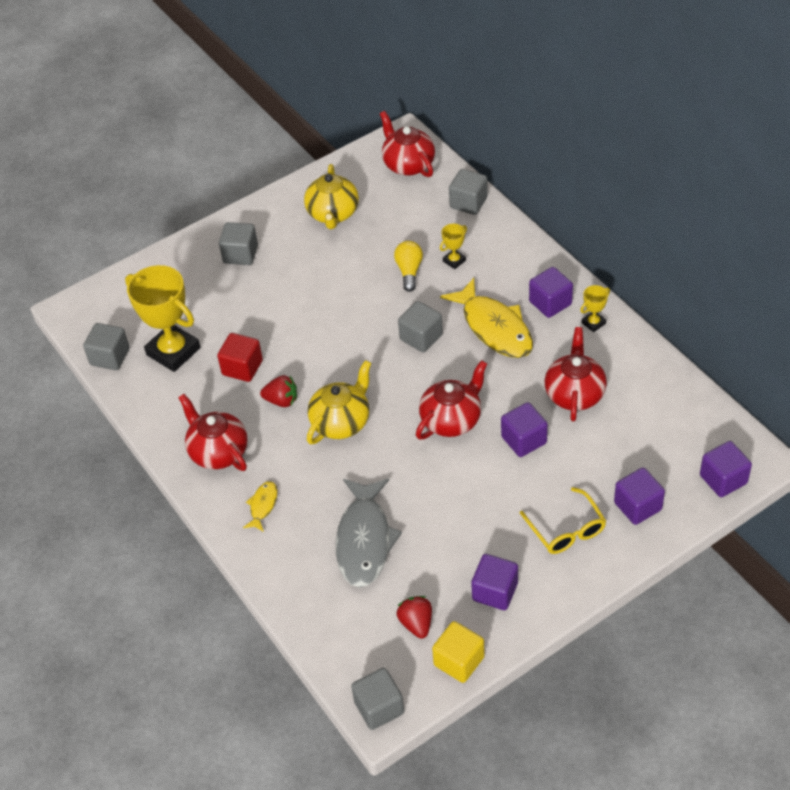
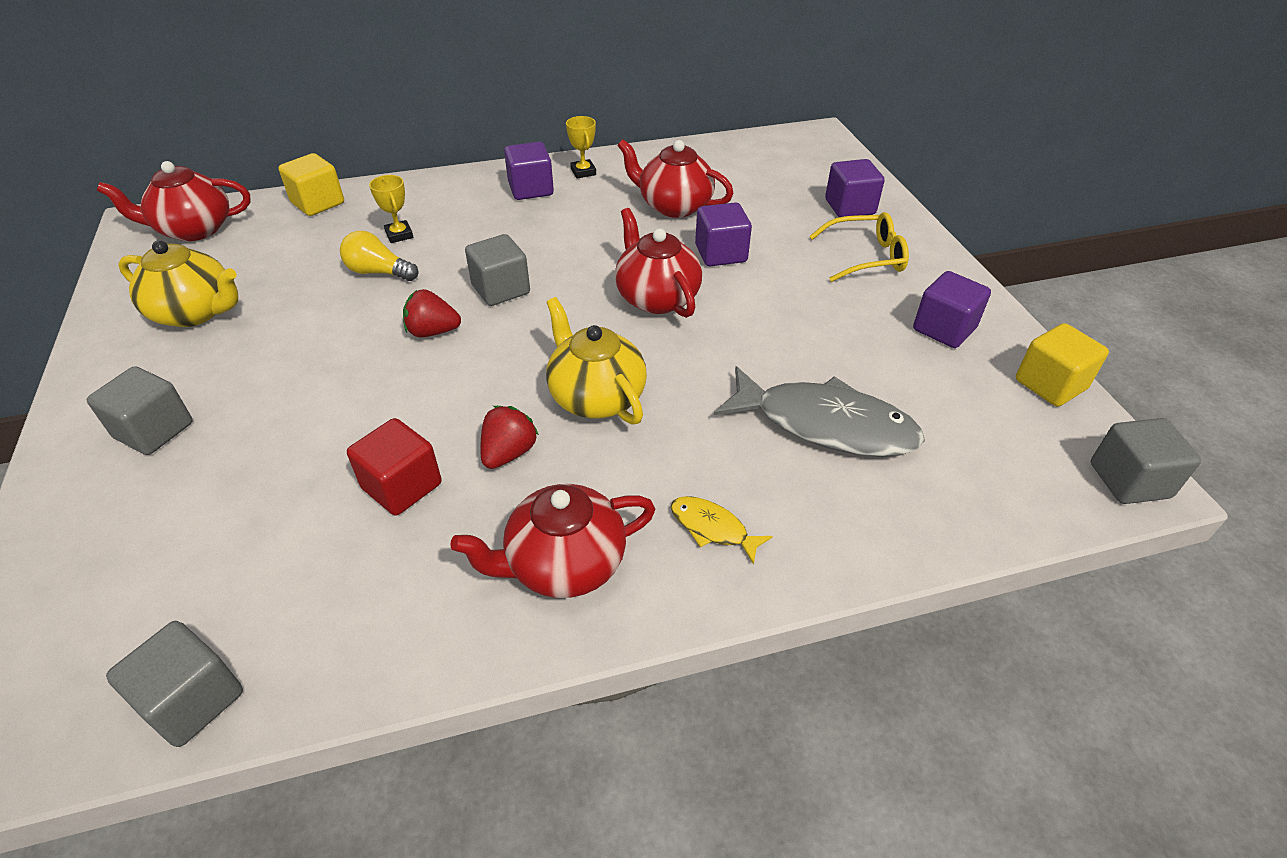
camera: 75 degrees left, 5 degrees down
(173, 351) = (279, 579): yellow trophy -> none
(416, 623) = (984, 408): red strawberry -> red strawberry (432, 332)
(468, 203) = (318, 203): grey cube -> yellow cube
(494, 327) = (534, 232): yellow fish -> none
(723, 479) = (835, 156): purple cube -> none

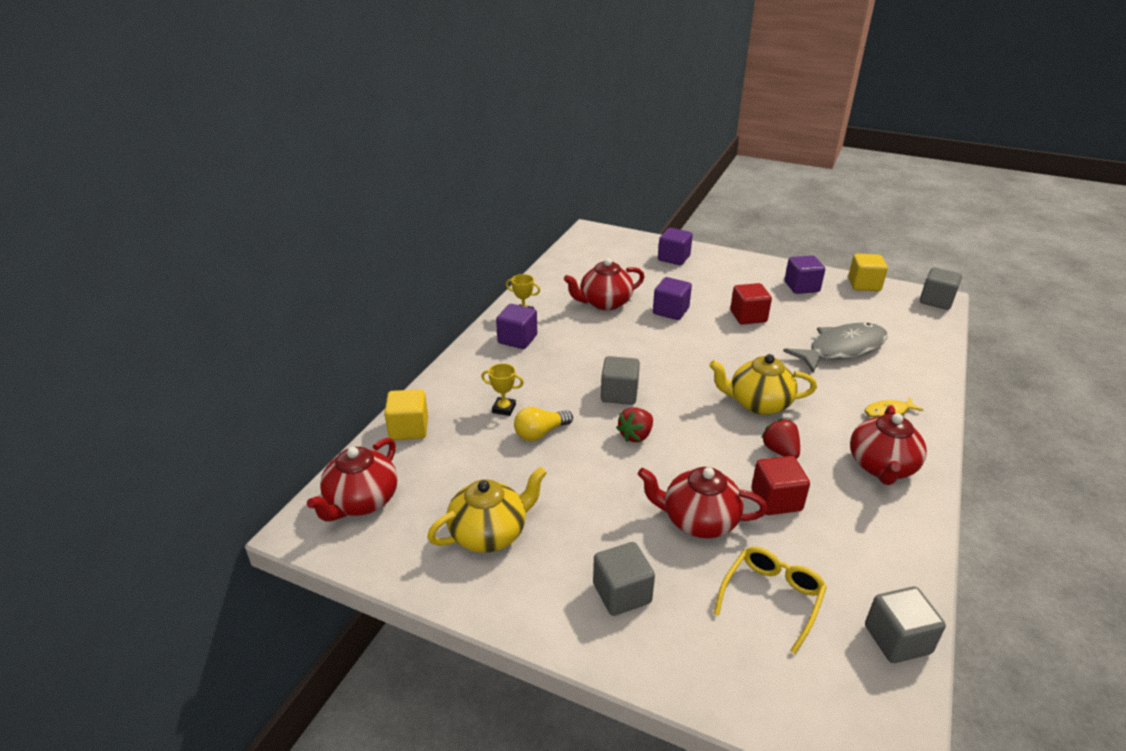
camera: 50 degrees left, 10 degrees down
(656, 297) = (689, 347): red teapot -> red teapot (698, 520)
(793, 313) = (748, 316): none -> red cube
(867, 257) = (723, 276): yellow glasses -> yellow glasses (772, 597)

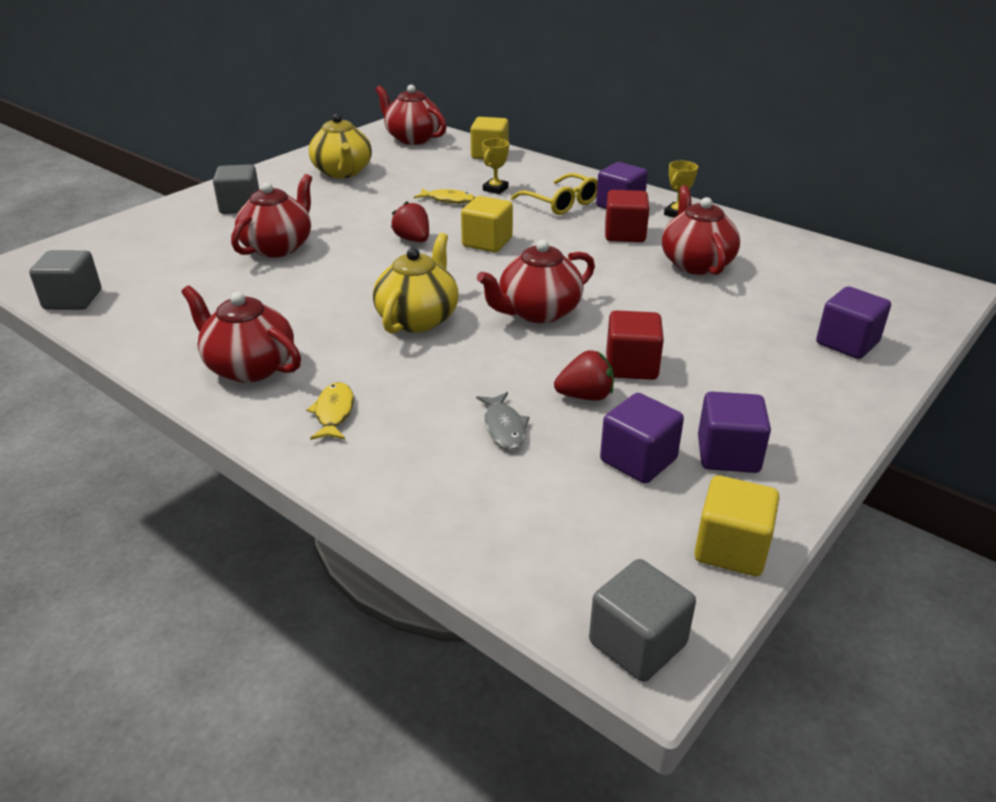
camera: 105 degrees right, 0 degrees up
(540, 433) = (448, 200): yellow light bulb -> yellow fish
(619, 394) = (487, 242): grey cube -> yellow cube
(670, 311) = (663, 306): purple cube -> purple cube (638, 460)
(712, 355) = (538, 312): none -> red teapot
(772, 597) = (171, 259): yellow glasses -> yellow glasses (561, 203)
(776, 500) = (265, 289): red cube -> red cube (625, 234)
(780, 451) = (329, 310): red strawberry -> red strawberry (585, 396)
(842, 349) = (504, 427): grey fish -> grey fish, size x0.46

